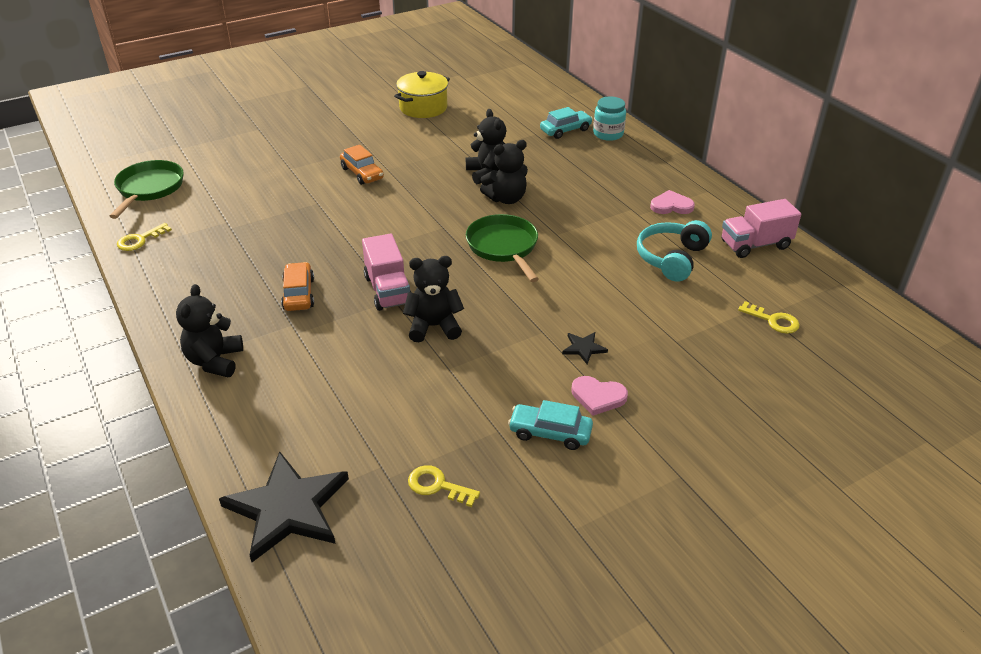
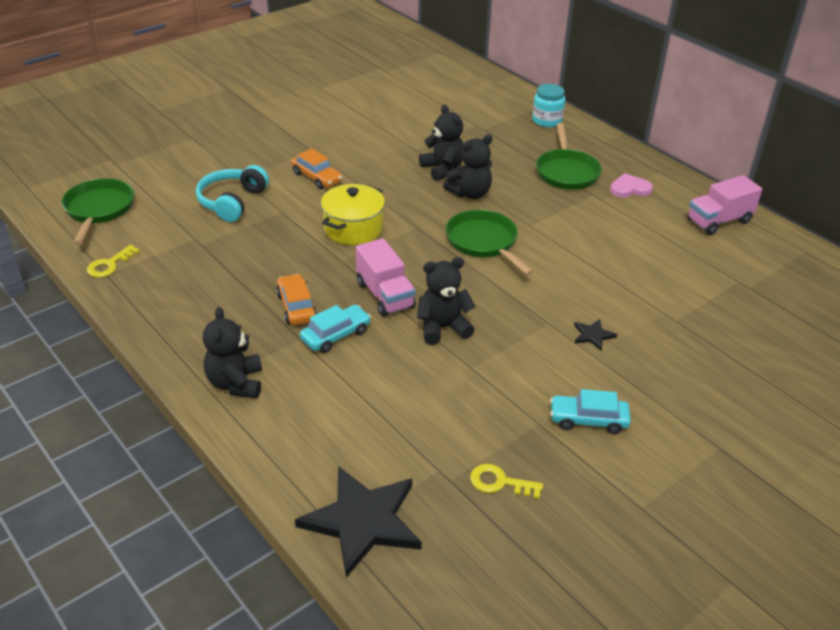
camera: 10 degrees left, 0 degrees up
(423, 108) = (355, 105): yellow pot -> yellow pot (353, 229)
(565, 130) = (504, 119): turquoise car -> turquoise car (336, 335)
(598, 397) = (621, 381): pink heart -> none
(611, 185) = (566, 172): none -> green pan
(671, 258) = (646, 240): turquoise headphones -> turquoise headphones (232, 202)
(773, 320) = (757, 292): yellow key -> none

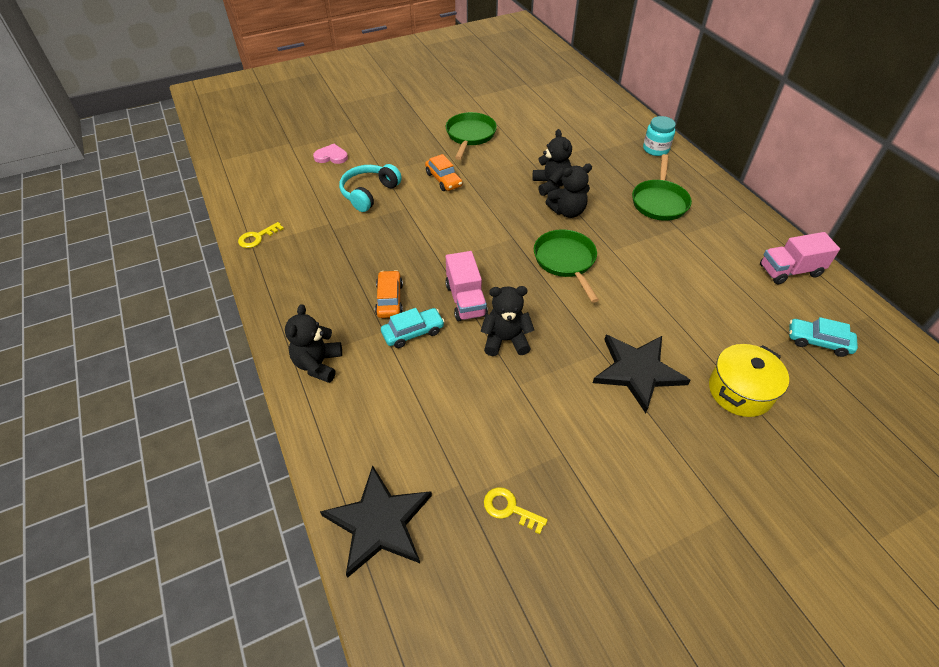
camera: 15 degrees right, 10 degrees up
(99, 210) = (265, 187): green pan -> green pan (470, 136)
(353, 229) = (459, 232): yellow pot -> yellow pot (740, 391)
(588, 420) = (609, 459): turquoise car -> turquoise car (818, 342)
(593, 335) = (637, 371): black star -> black star, size x2.33
(629, 188) = (713, 226): pink heart -> pink heart (331, 156)

